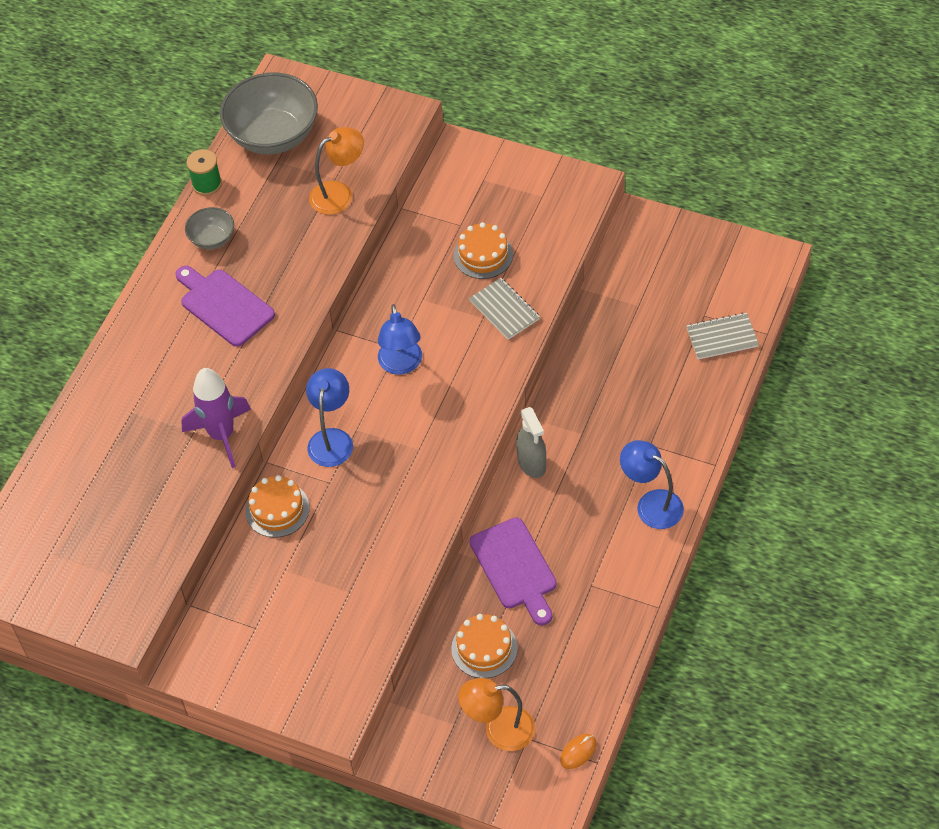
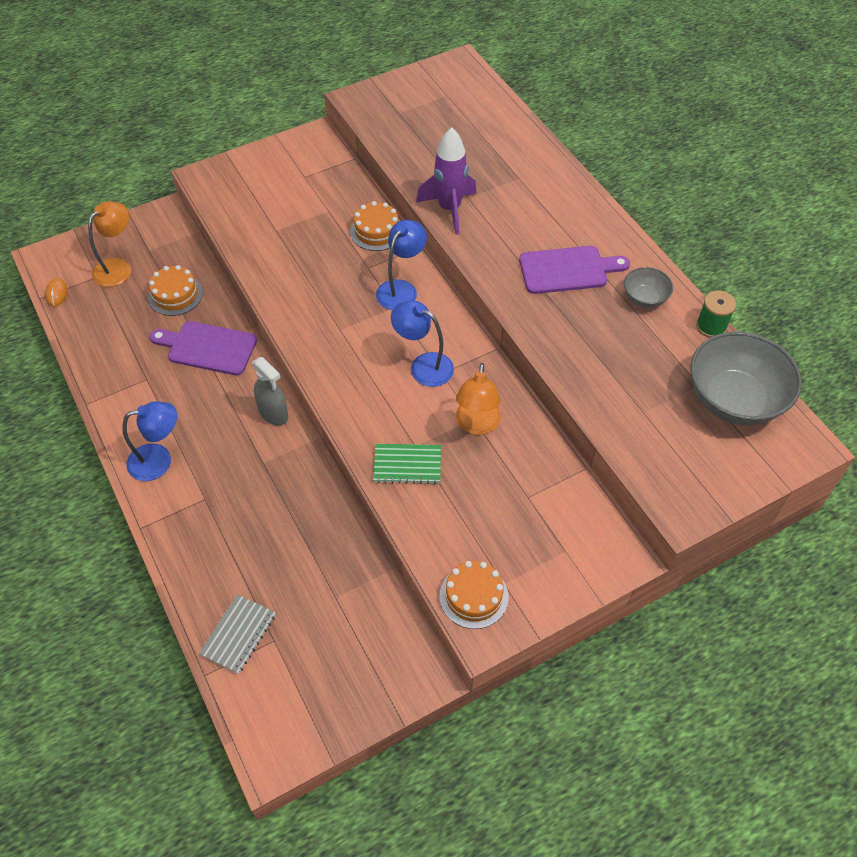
camera: 125 degrees right, 0 degrees up
(332, 439) = (401, 289): blue lamp -> blue lamp turned 105 degrees counterclockwise
(339, 194) = (621, 404): orange lamp -> orange lamp (476, 425)
(483, 255) = (479, 490): orange cake -> orange cake (473, 596)
(504, 310) = (407, 465): grey notebook -> green notebook
(532, 463) = (273, 413): grey spray bottle -> grey spray bottle turned 150 degrees counterclockwise

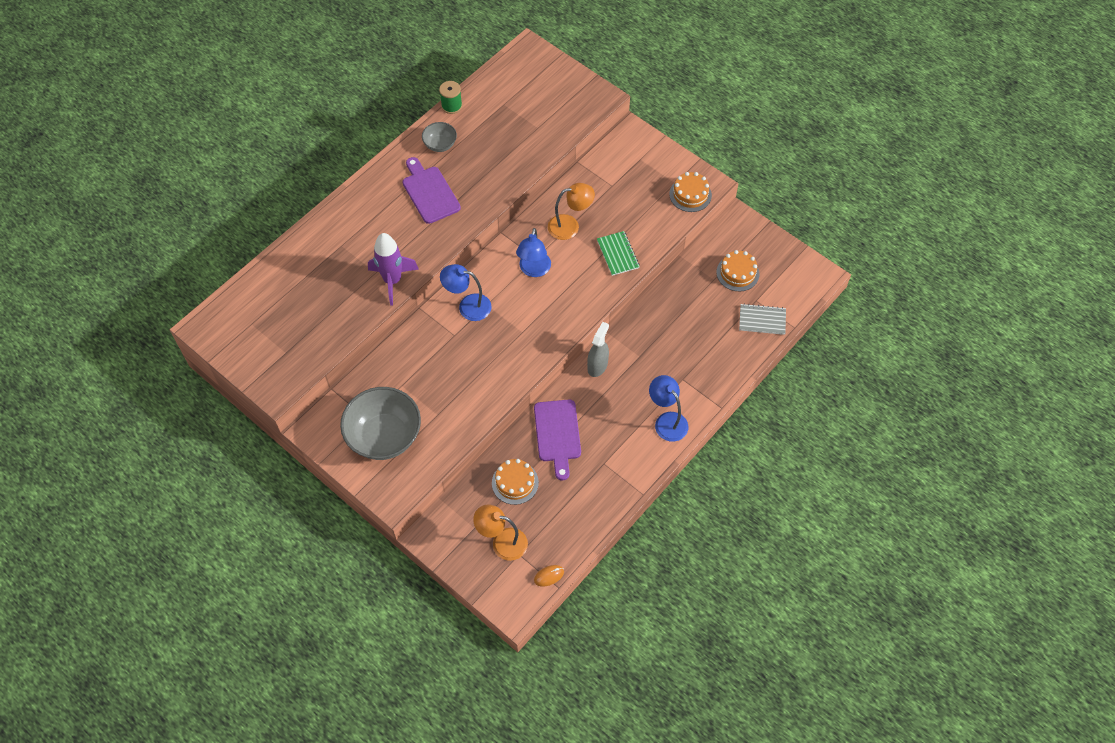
camera: 110 degrees left, 5 degrees up
(376, 231) = (413, 342): orange cake -> orange cake (737, 273)
(734, 400) = (508, 86): grey bowl -> grey bowl (384, 436)

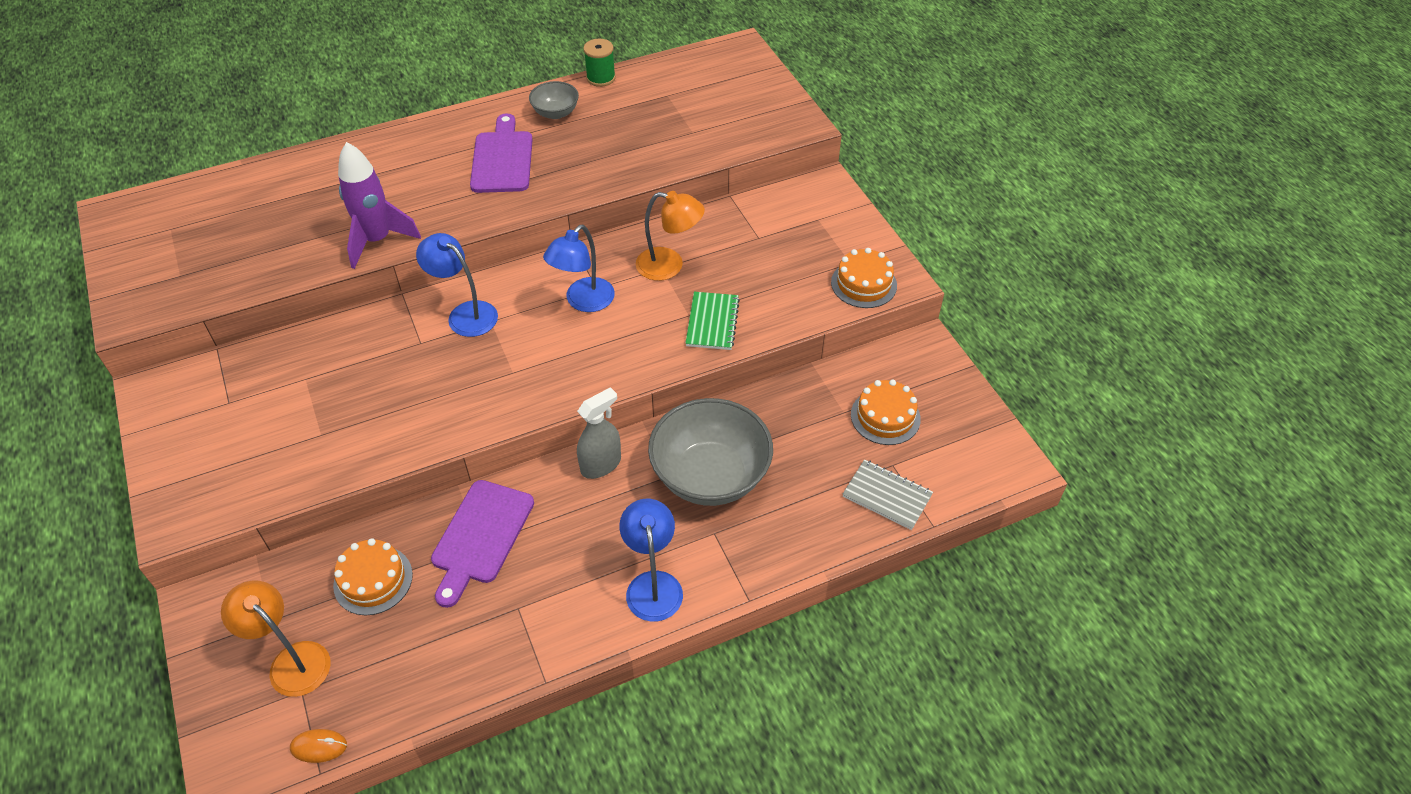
camera: 25 degrees right, 10 degrees down
(384, 436) = (231, 434): grey bowl -> grey bowl (710, 476)

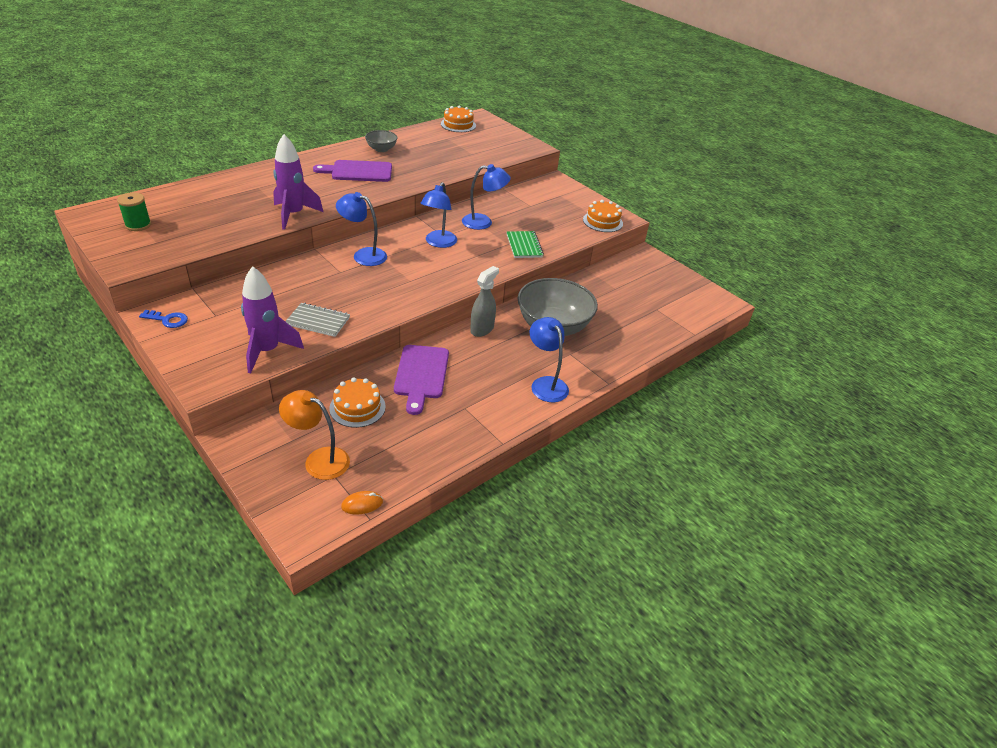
camera: 20 degrees left, 10 degrees down
(167, 402) = (168, 320): none -> blue key
(271, 478) = (267, 351): none -> purple rocket
(502, 159) = (358, 171): purple cutting board -> purple cutting board turned 75 degrees counterclockwise
(601, 78) = (401, 132): green spool -> green spool (138, 225)
(669, 266) = (483, 222): orange lamp -> blue lamp
(885, 417) = (640, 288): orange cake -> orange cake (458, 125)
(887, 496) = (661, 324): grey notebook -> grey notebook (318, 321)

